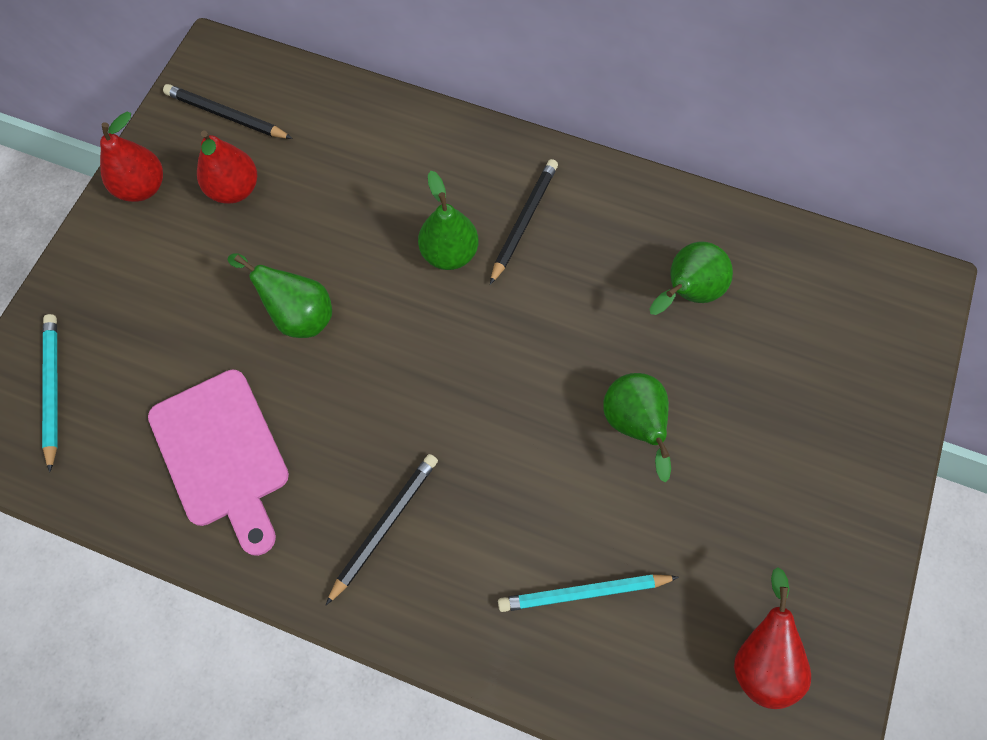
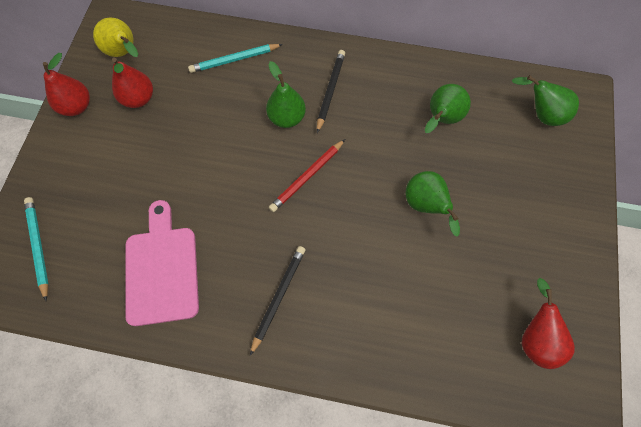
camera: 10 degrees left, 0 degrees up
(222, 454) = (162, 269): pink cutting board -> pink cutting board turned 150 degrees counterclockwise
(226, 115) = (124, 53): black pencil -> yellow pear
(298, 314) = (195, 171): green pear -> green pear (541, 114)
(462, 350) = (307, 177): none -> red pencil
(583, 593) = (415, 317): turquoise pencil -> turquoise pencil (234, 60)

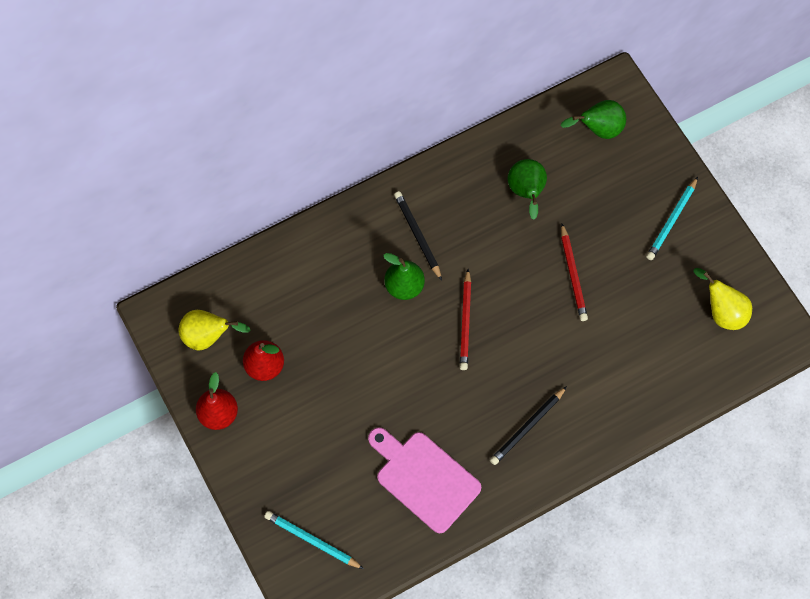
camera: 40 degrees left, 0 degrees up
(234, 60) = (311, 269): turquoise pencil -> turquoise pencil (671, 221)
(278, 297) = (527, 427): black pencil -> black pencil turned 120 degrees counterclockwise
(425, 206) = (573, 275): green pear -> red pencil
(535, 337) = (722, 312): red pear -> yellow pear

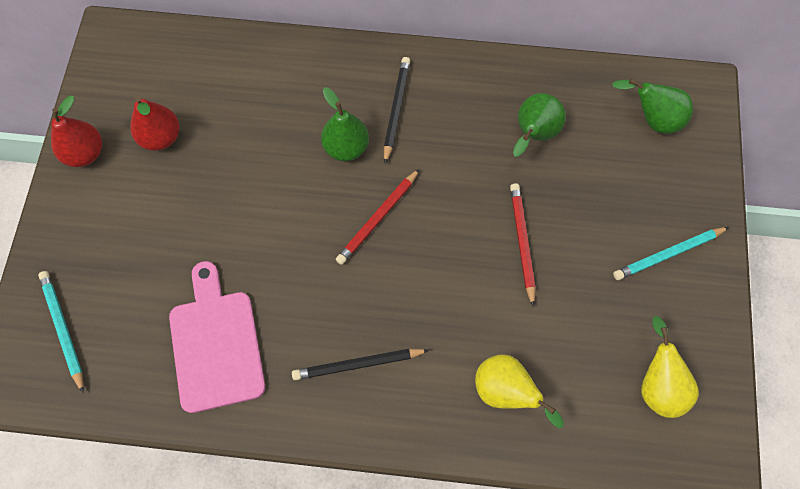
camera: 35 degrees right, 0 degrees up
(208, 337) = (135, 80): yellow pear -> yellow pear (506, 392)
(573, 275) = (522, 242): red pencil -> red pencil turned 150 degrees clockwise

